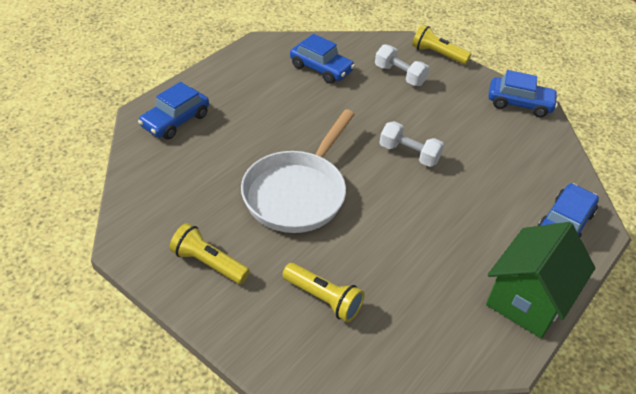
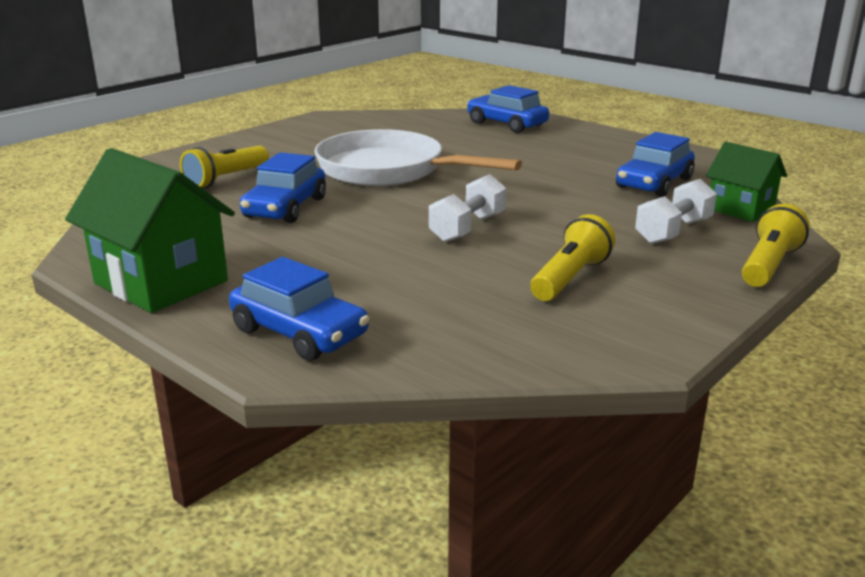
camera: 95 degrees right, 20 degrees down
(208, 263) = (293, 140): yellow flashlight -> yellow flashlight (570, 278)
(363, 46) = (740, 209): none -> green house
(519, 103) = (645, 331): blue car -> blue car (285, 208)

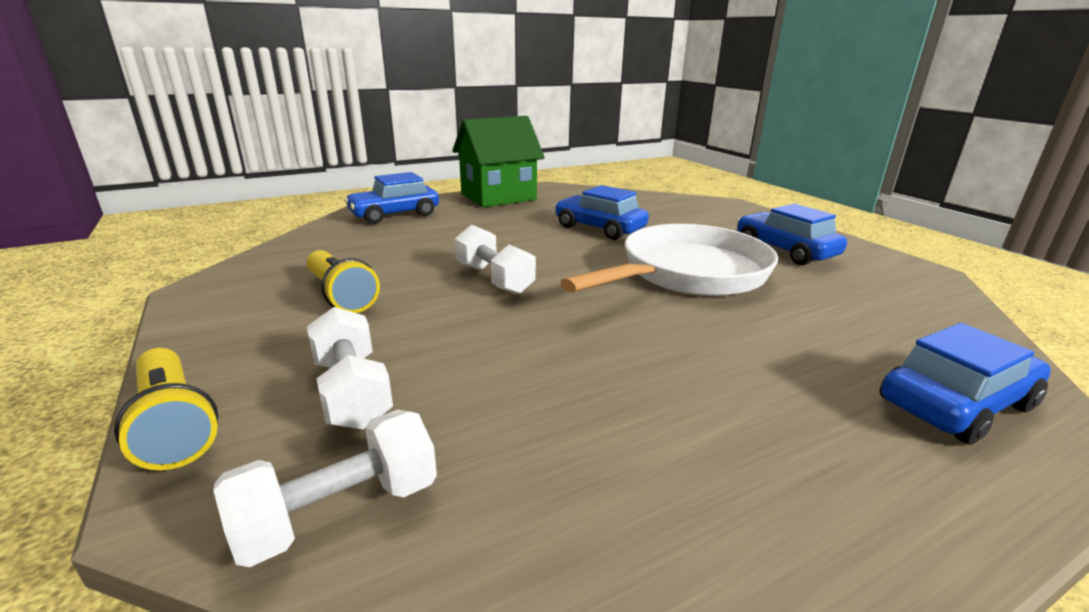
camera: 110 degrees right, 0 degrees up
(226, 179) = (681, 218): yellow flashlight -> none
(654, 183) = (540, 458): blue car -> blue car (785, 250)
(740, 209) = (339, 512): green house -> white dumbbell

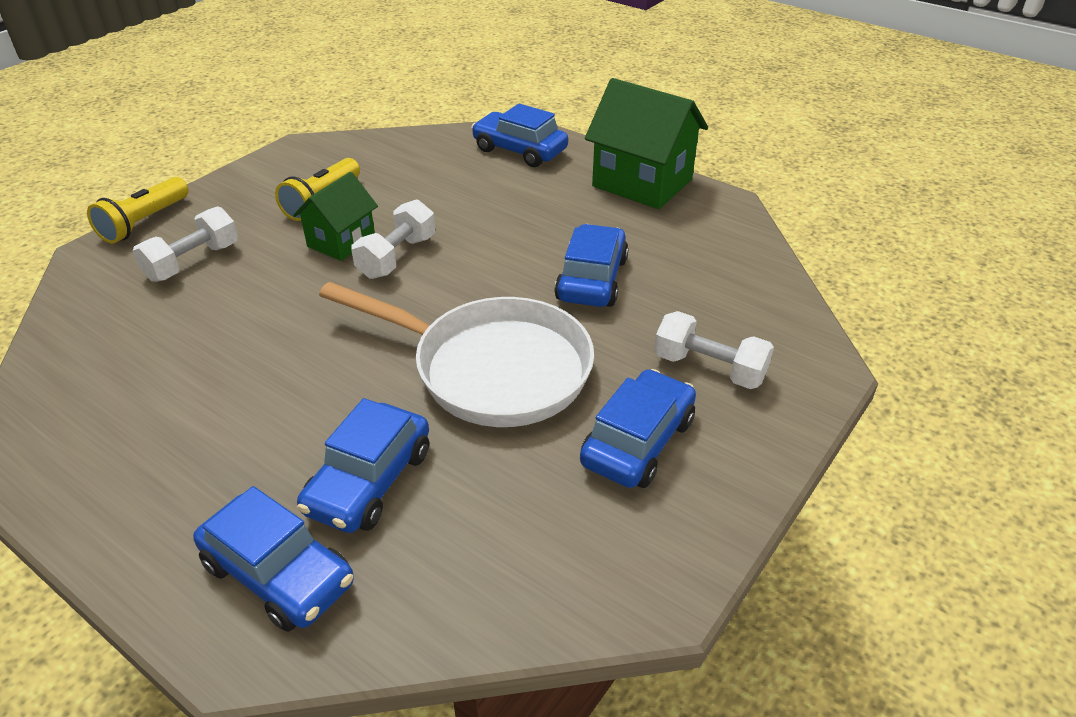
camera: 65 degrees right, 15 degrees up
(339, 512) = (87, 303): white dumbbell -> white dumbbell (709, 368)
(434, 298) = (341, 241): none -> green house
(821, 341) = (369, 481): none -> blue car

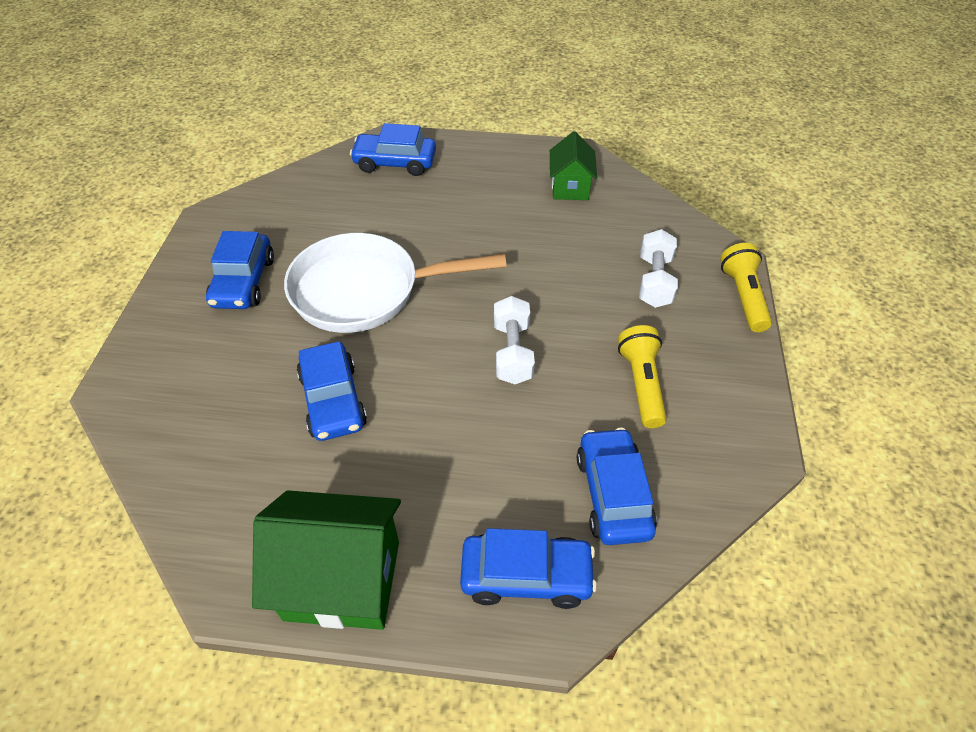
camera: 150 degrees right, 10 degrees up
(341, 241) = (572, 347): green house -> green house (570, 187)
(369, 481) = (387, 207): blue car -> blue car (613, 494)
(709, 368) = (207, 353): white dumbbell -> none

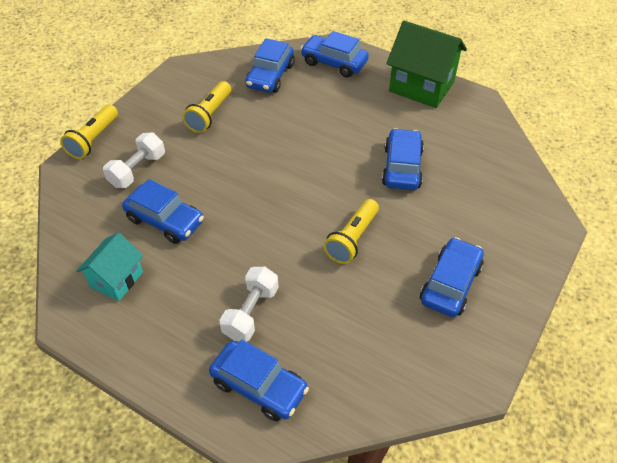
camera: 155 degrees left, 0 degrees up
(364, 291) = (352, 239): white pan -> yellow flashlight
(512, 352) = (272, 157): white dumbbell -> white dumbbell (251, 312)
(570, 187) = (117, 279): green house -> turquoise house
(574, 244) = (165, 220): none -> blue car

